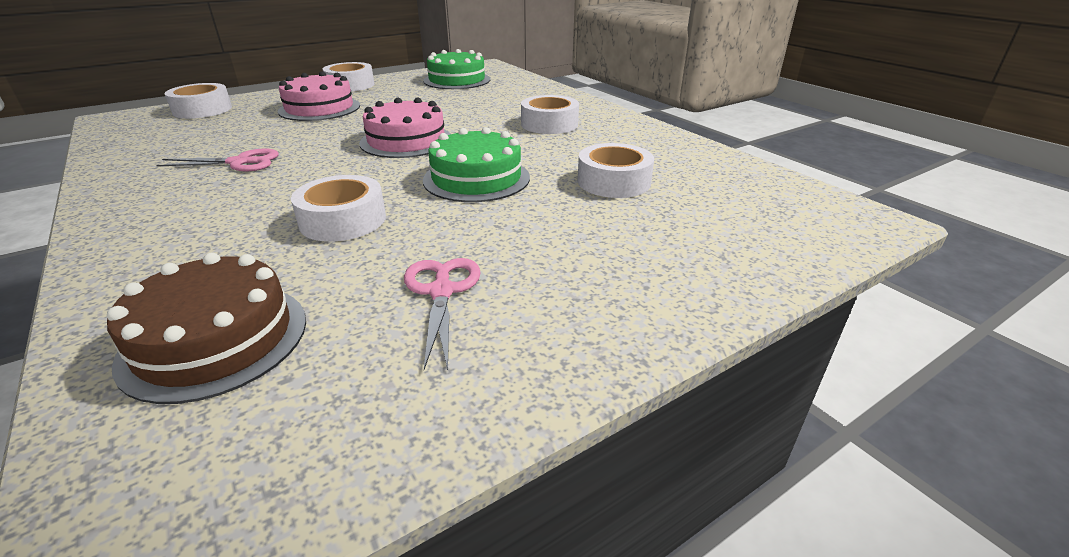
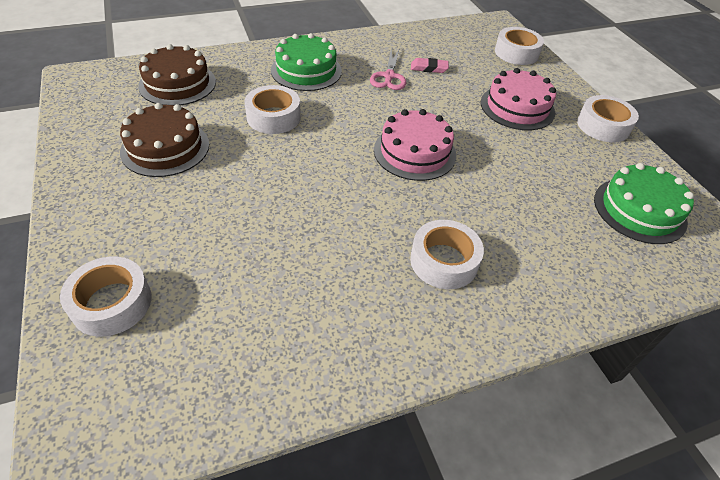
camera: 100 degrees right, 15 degrees up
(224, 144) = (429, 68): none -> pink eraser
(442, 292) = (165, 148): pink scissors -> brown cake
(476, 178) = (313, 182): green cake -> green cake (306, 70)
(613, 182) = (267, 268): white tape -> white tape (112, 303)

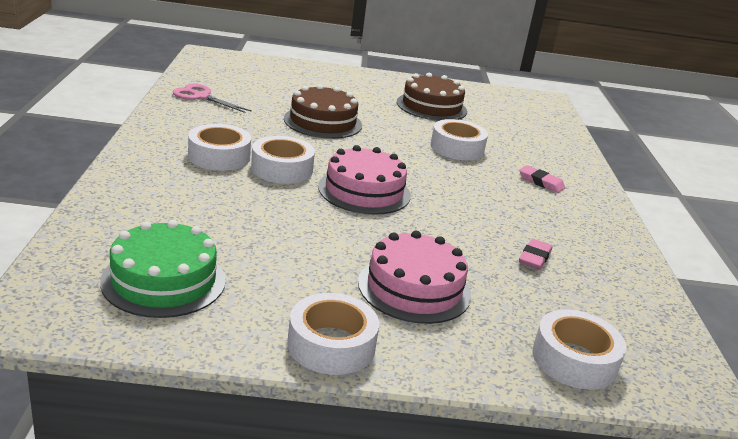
camera: 110 degrees right, 20 degrees down
(112, 303) = (290, 72): white tape -> white tape (282, 169)
(177, 84) = (526, 126): brown cake -> brown cake (323, 122)
(306, 70) = (541, 182): green cake -> pink eraser
(389, 76) = (519, 224): pink scissors -> pink scissors (201, 97)

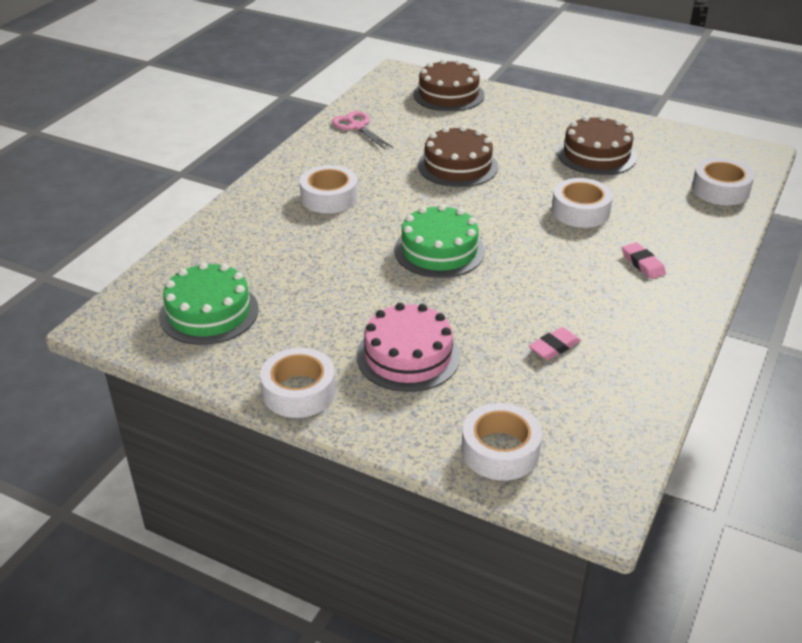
camera: 30 degrees right, 10 degrees up
(268, 69) = (448, 95): none -> brown cake
(282, 169) = (377, 217): white tape -> white tape (720, 190)
(364, 191) = (439, 250): pink cake -> green cake

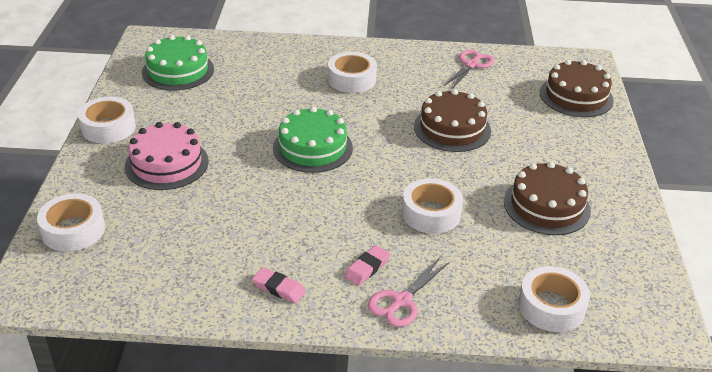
camera: 65 degrees right, 0 degrees up
(554, 347) = (211, 234): pink eraser -> pink eraser (279, 288)
(692, 256) = (402, 301): none -> pink scissors

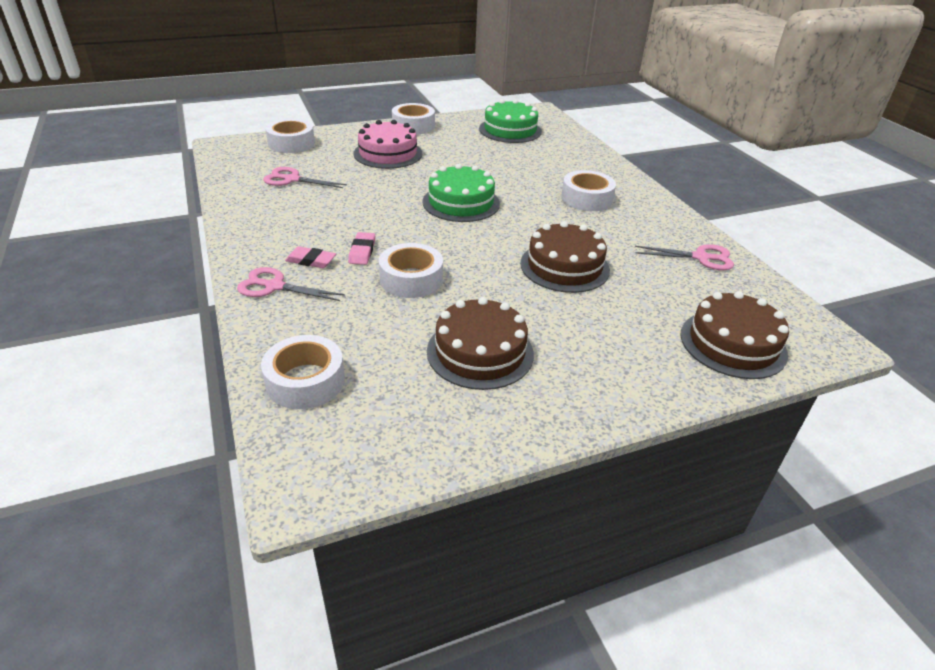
camera: 65 degrees right, 0 degrees up
(177, 248) = (292, 179): none -> pink scissors
(279, 288) = (265, 227): pink eraser -> pink eraser (362, 251)

